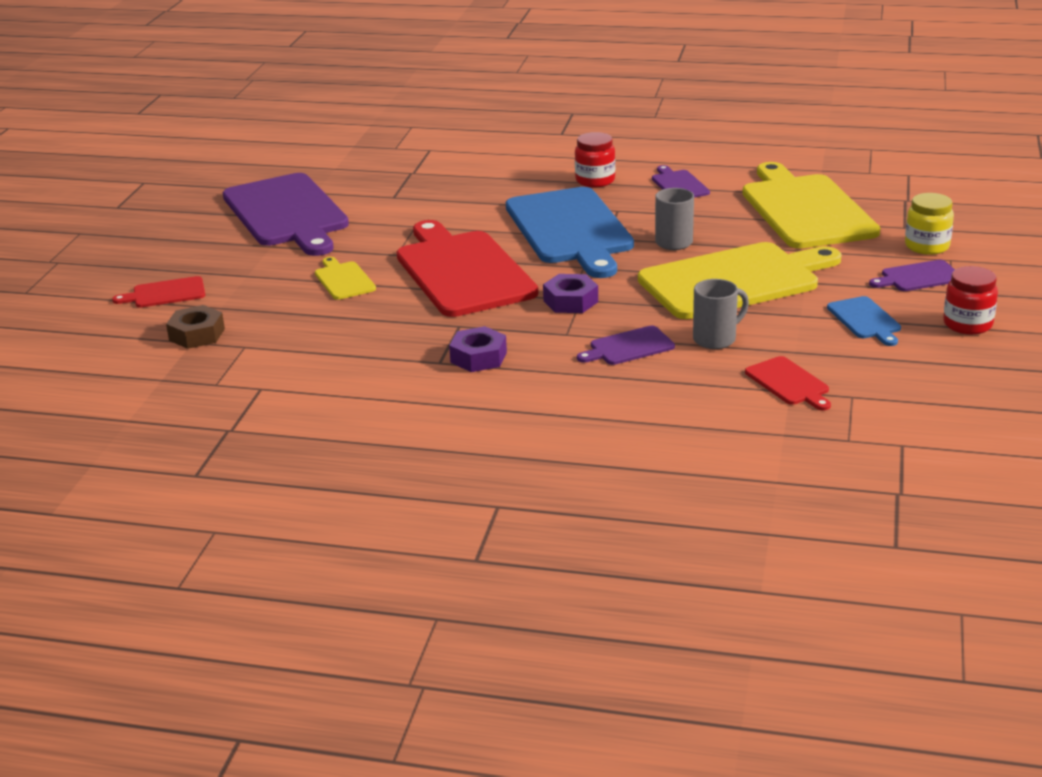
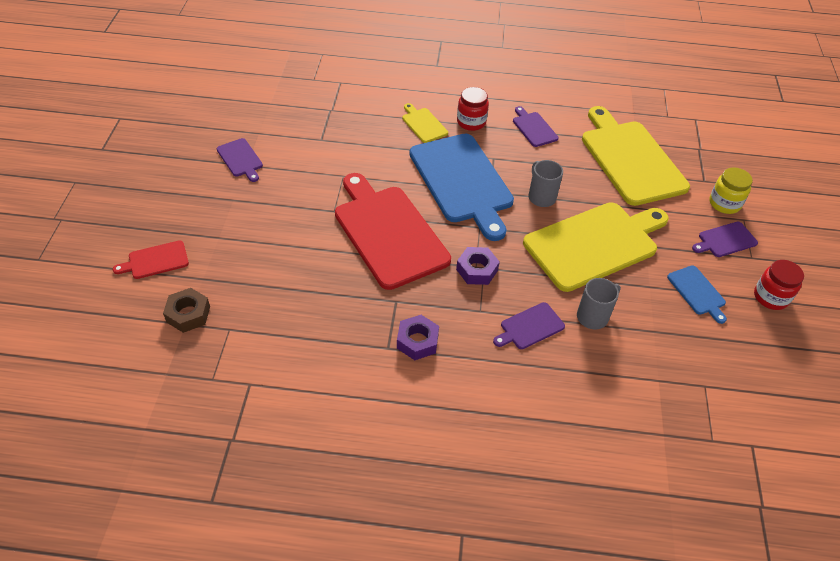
camera: 10 degrees left, 20 degrees up
(287, 213) = (240, 159): purple cutting board -> purple cutting board, size x0.44
(343, 280) = (297, 243): yellow cutting board -> yellow cutting board (423, 124)
(789, 383) = (656, 370): red cutting board -> none

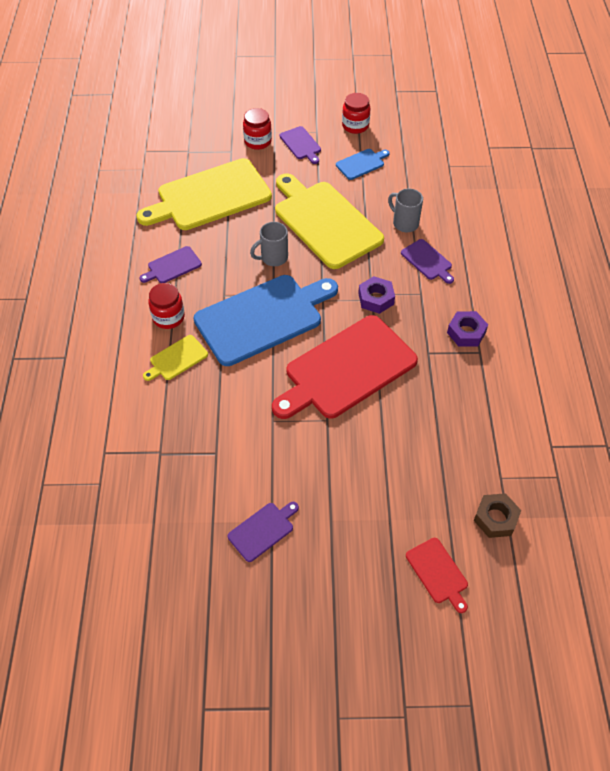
camera: 95 degrees left, 5 degrees up
(724, 203) = (258, 141): yellow jar -> red jar

